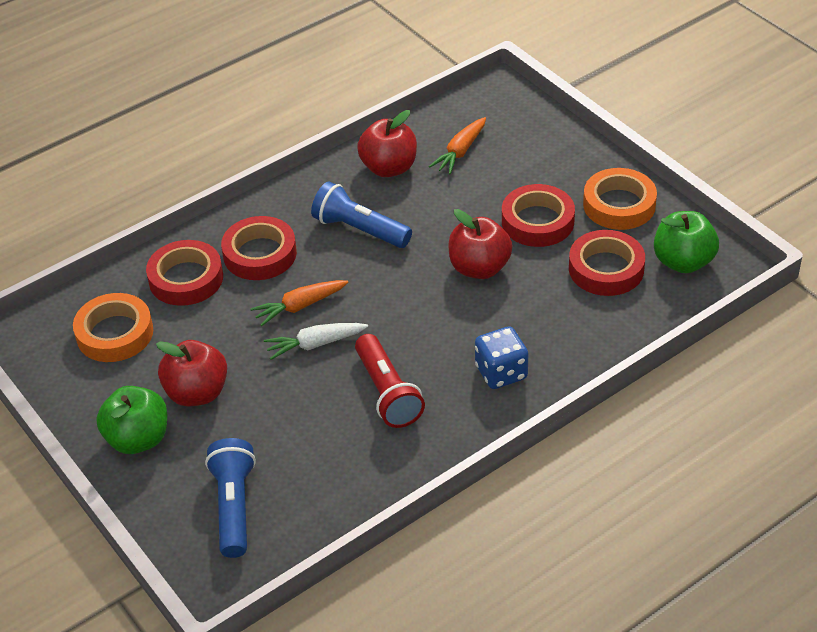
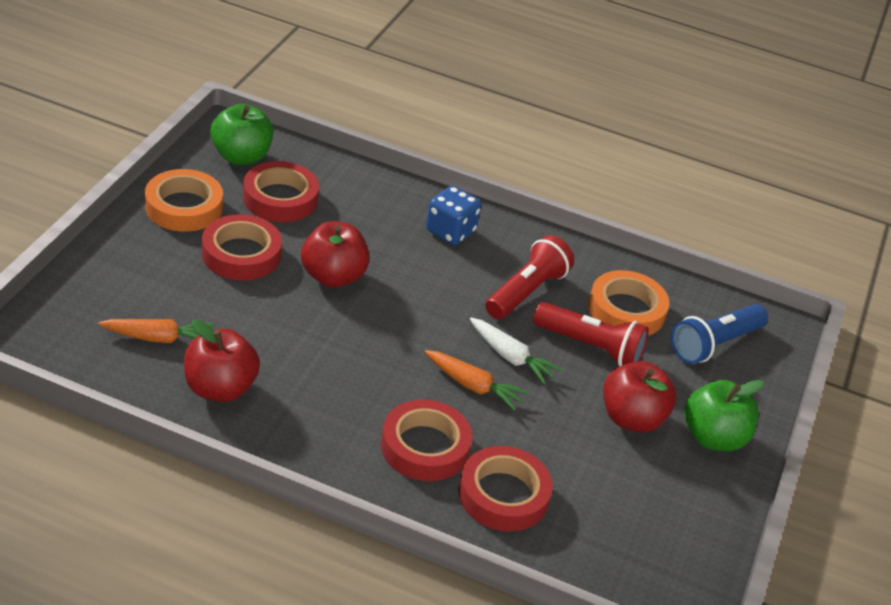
camera: 130 degrees left, 5 degrees down
(115, 333) = (618, 520): orange tape -> orange tape (626, 310)
(292, 406) = (590, 347): none -> red flashlight
(359, 230) = (335, 379): blue flashlight -> none

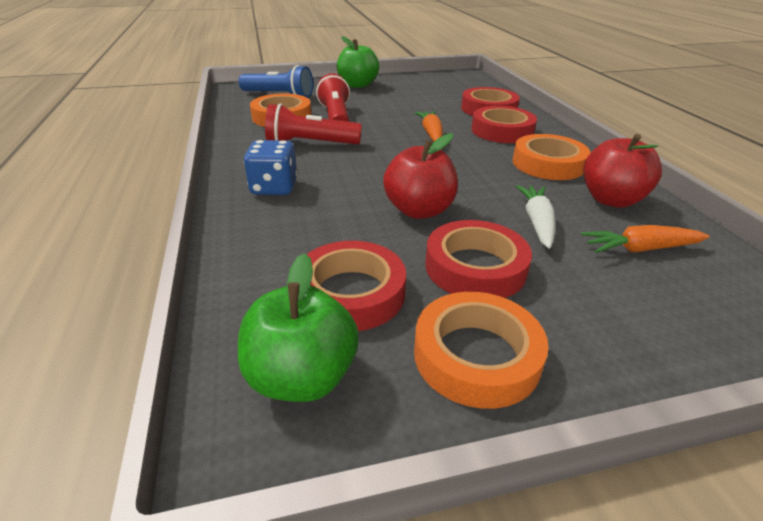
camera: 120 degrees left, 5 degrees down
(159, 338) = (640, 249): orange carrot -> orange carrot turned 60 degrees counterclockwise
(317, 410) = (548, 164): none -> orange tape
(511, 357) = (386, 132): white carrot -> white carrot (537, 222)
(631, 418) = (377, 99): red apple -> none

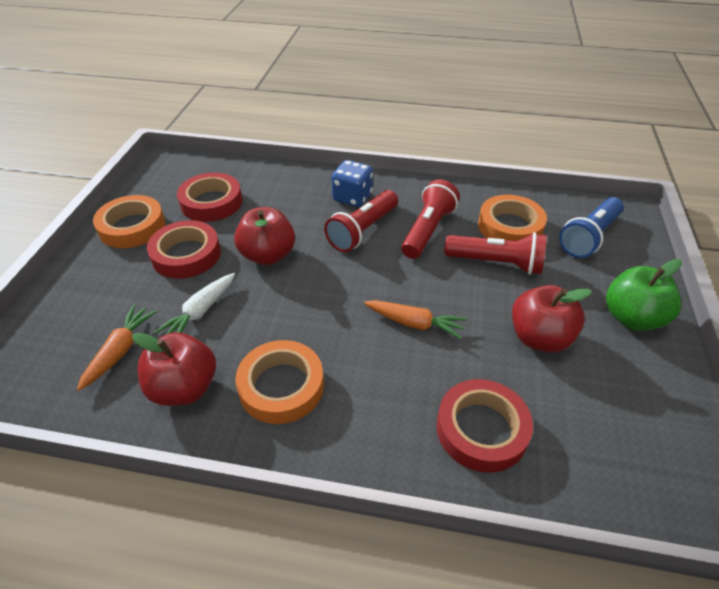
camera: 115 degrees right, 10 degrees up
(302, 377) = (175, 178): green apple -> none
(333, 170) = (363, 231): none -> red flashlight
(401, 102) = (539, 338): none -> red apple
(502, 131) = (392, 397): red tape -> none
(537, 222) = (200, 312): white carrot -> white carrot turned 90 degrees clockwise

